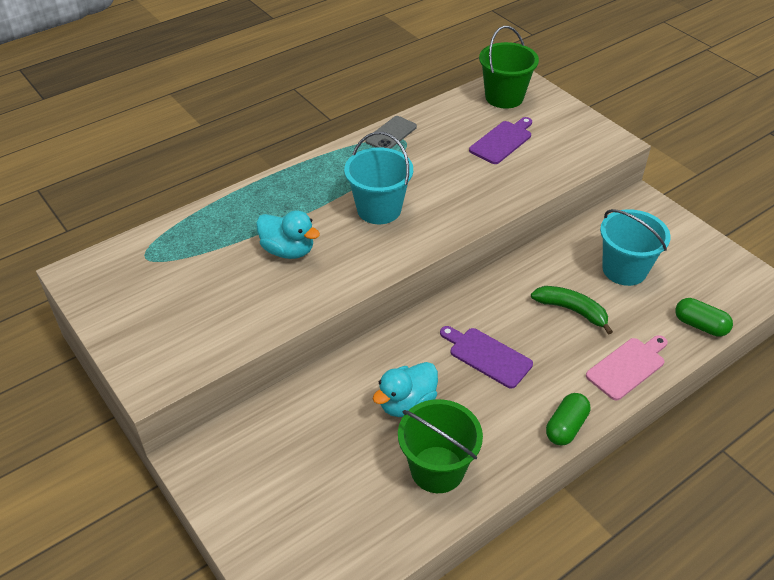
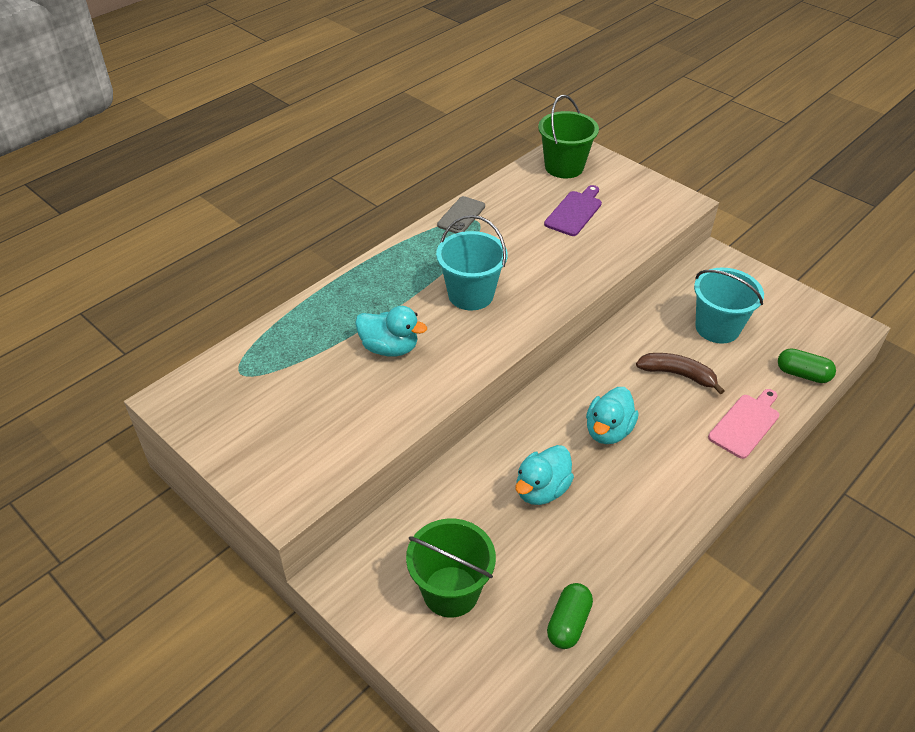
camera: 10 degrees left, 0 degrees up
(437, 469) = (589, 552): green bucket -> green bucket (450, 591)
(487, 356) = (608, 431): purple cutting board -> turquoise duck
(566, 427) = (703, 491): green capsule -> green capsule (568, 623)
(571, 310) = (678, 375): green banana -> brown banana

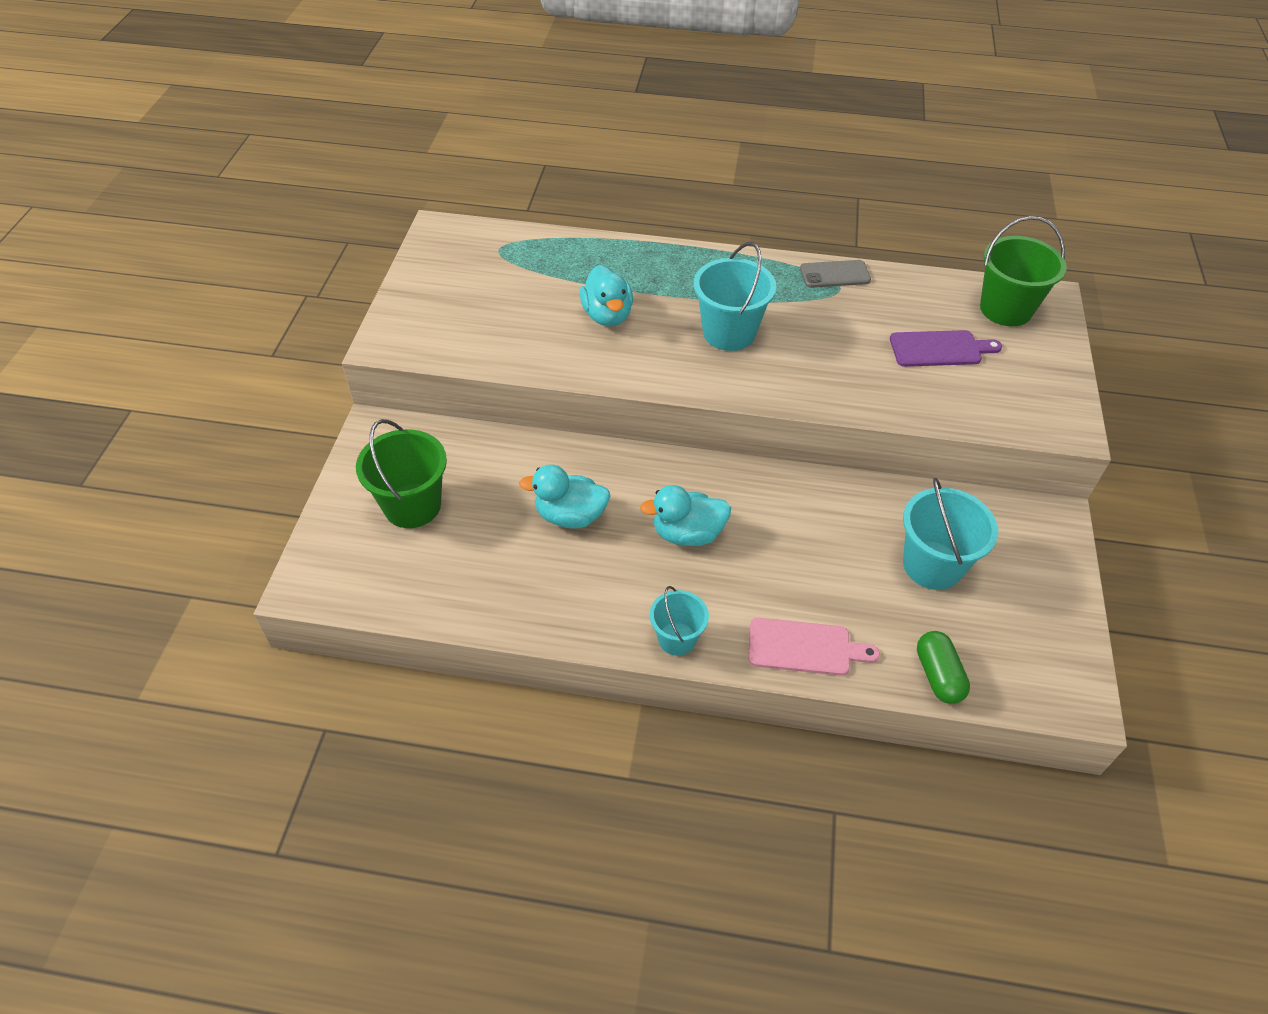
camera: 55 degrees right, 5 degrees up
(568, 623) = (435, 602): green capsule -> none
(678, 375) = (821, 558): brown banana -> none
(699, 486) = (677, 638): none -> turquoise bucket

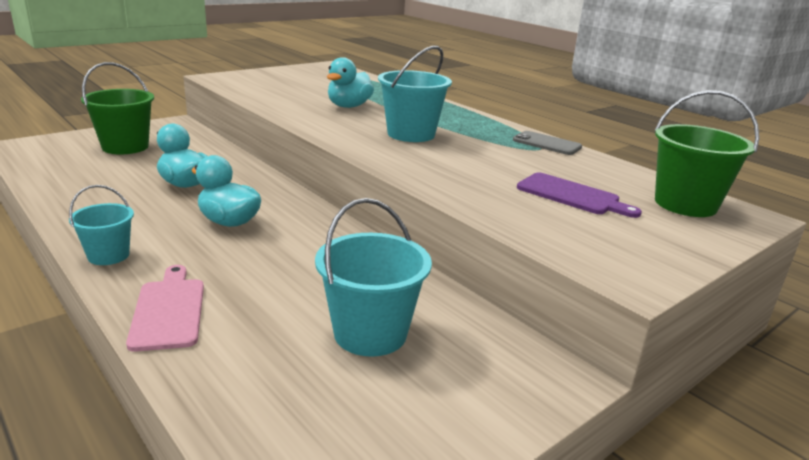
camera: 40 degrees right, 25 degrees down
(804, 647) = (169, 310): pink cutting board -> pink cutting board turned 150 degrees counterclockwise
(938, 675) = (225, 398): green capsule -> none

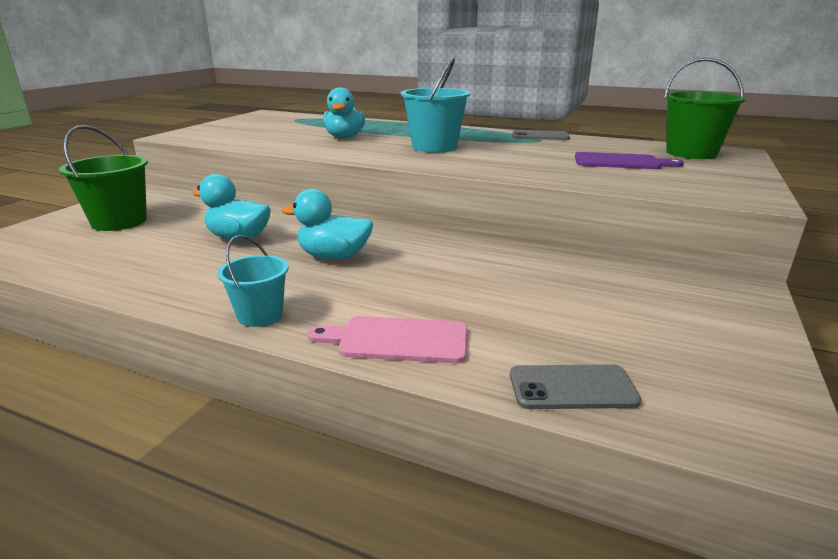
camera: 25 degrees left, 0 degrees up
(169, 310) = (397, 340): pink cutting board -> pink cutting board turned 45 degrees counterclockwise
(234, 403) = (572, 388): none -> grey phone
(370, 333) = (584, 302): turquoise bucket -> none

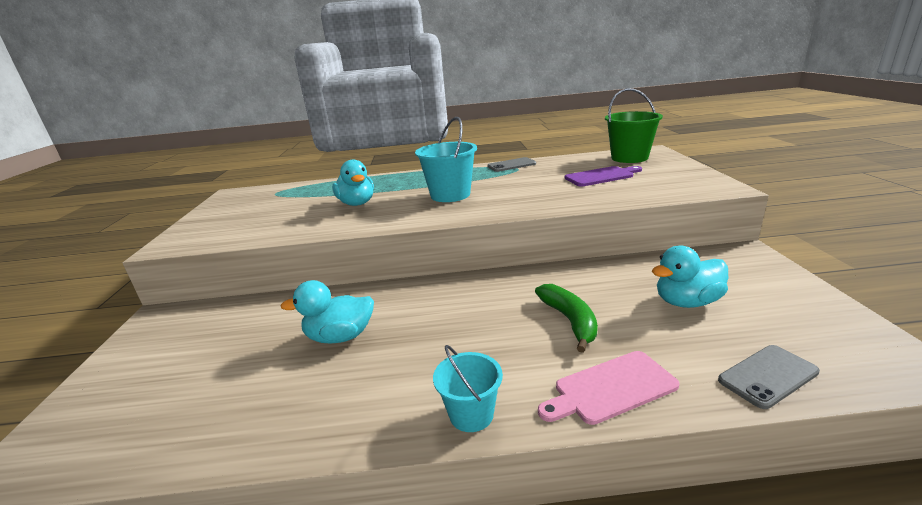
camera: 25 degrees left, 0 degrees up
(119, 221) = (177, 363): green bucket -> none
(334, 257) = (455, 325): turquoise duck -> turquoise duck (687, 302)
(438, 284) = (569, 321): none -> green banana

